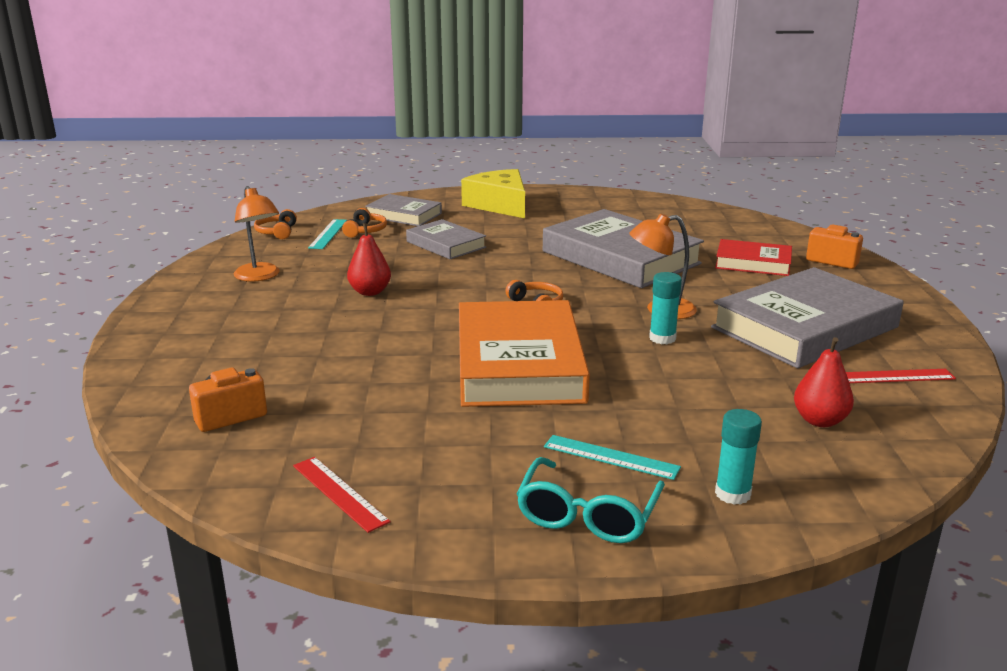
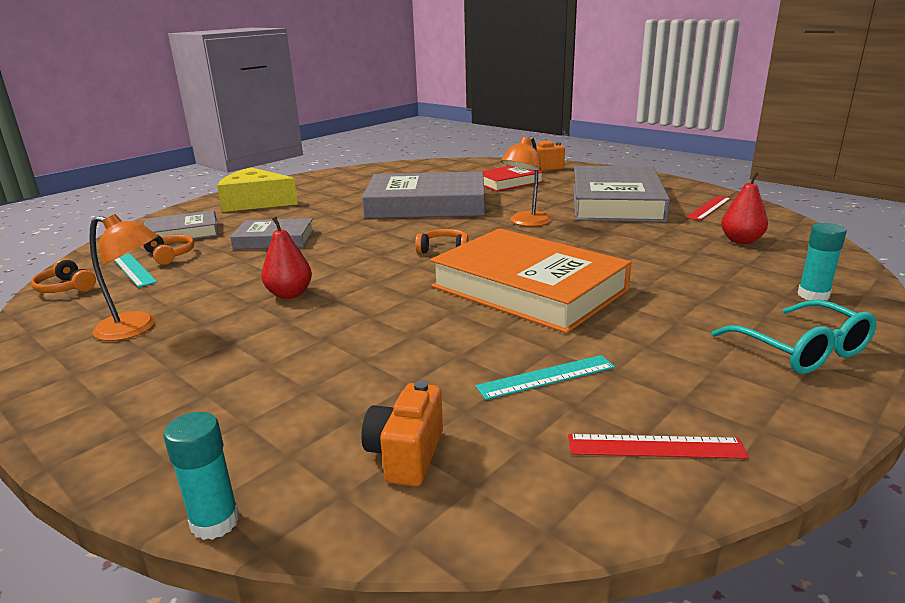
camera: 45 degrees left, 0 degrees up
(611, 457) = (720, 311): turquoise ruler -> turquoise ruler (546, 377)
(662, 338) = (567, 236): turquoise glue stick -> turquoise glue stick (215, 522)

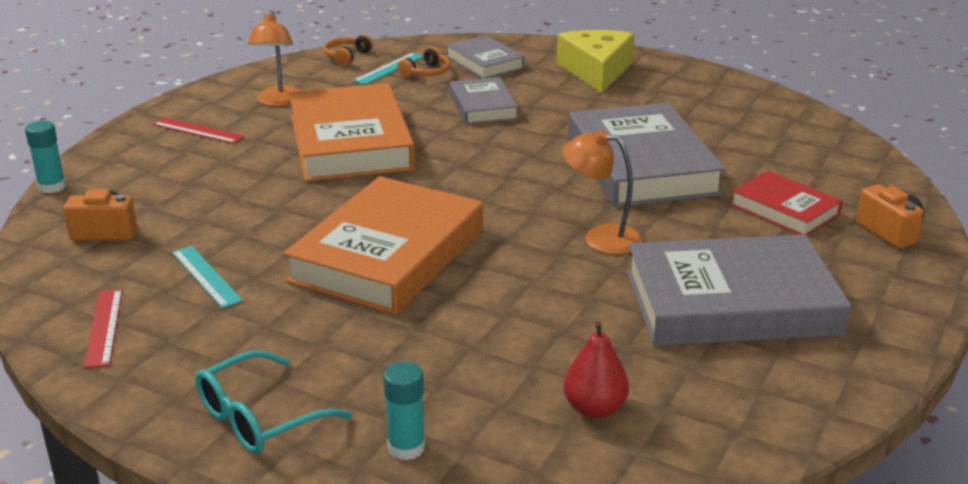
camera: 75 degrees right, 5 degrees up
(289, 294) = (351, 142): red pear -> orange book
(444, 249) = (485, 196): orange headphones -> none
(709, 208) = (750, 390): red ruler -> red ruler (198, 130)

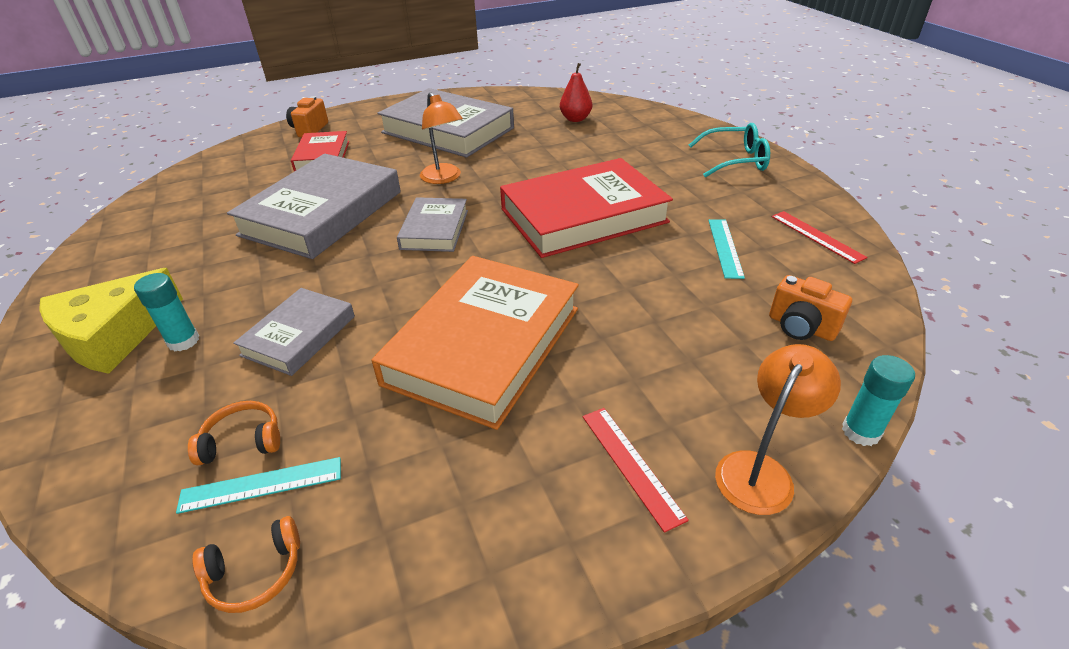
camera: 140 degrees left, 10 degrees up
(104, 327) = (816, 236): red ruler -> red ruler turned 60 degrees counterclockwise
(278, 102) = (480, 480): orange lamp -> orange lamp (760, 470)
(388, 255) = (583, 215): orange book -> red book
(406, 447) = (672, 131): turquoise glue stick -> turquoise glue stick (183, 341)
(485, 62) = (155, 423): grey book -> grey book (434, 229)

